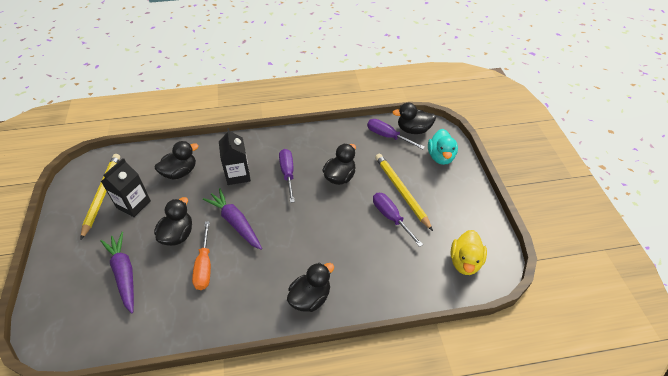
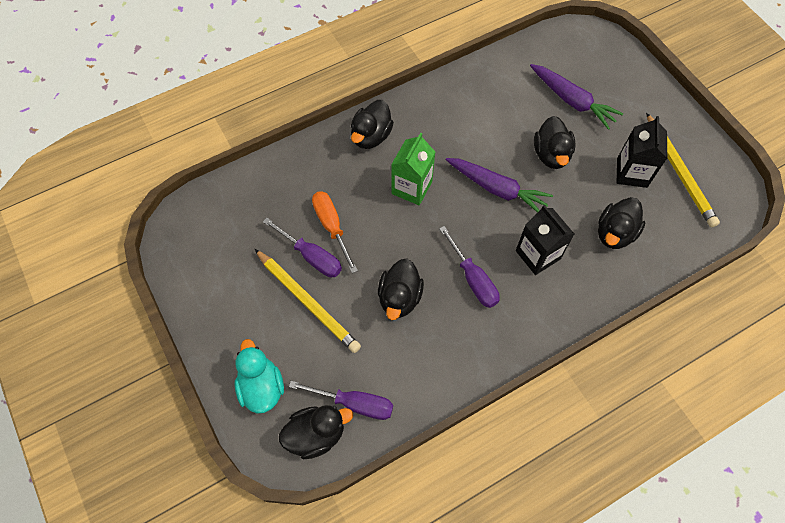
camera: 160 degrees right, 15 degrees up
(204, 266) = (497, 132): orange screwdriver -> orange screwdriver (331, 226)
(297, 243) = (411, 187): none -> green carton
(465, 262) = (211, 226): yellow duck -> none

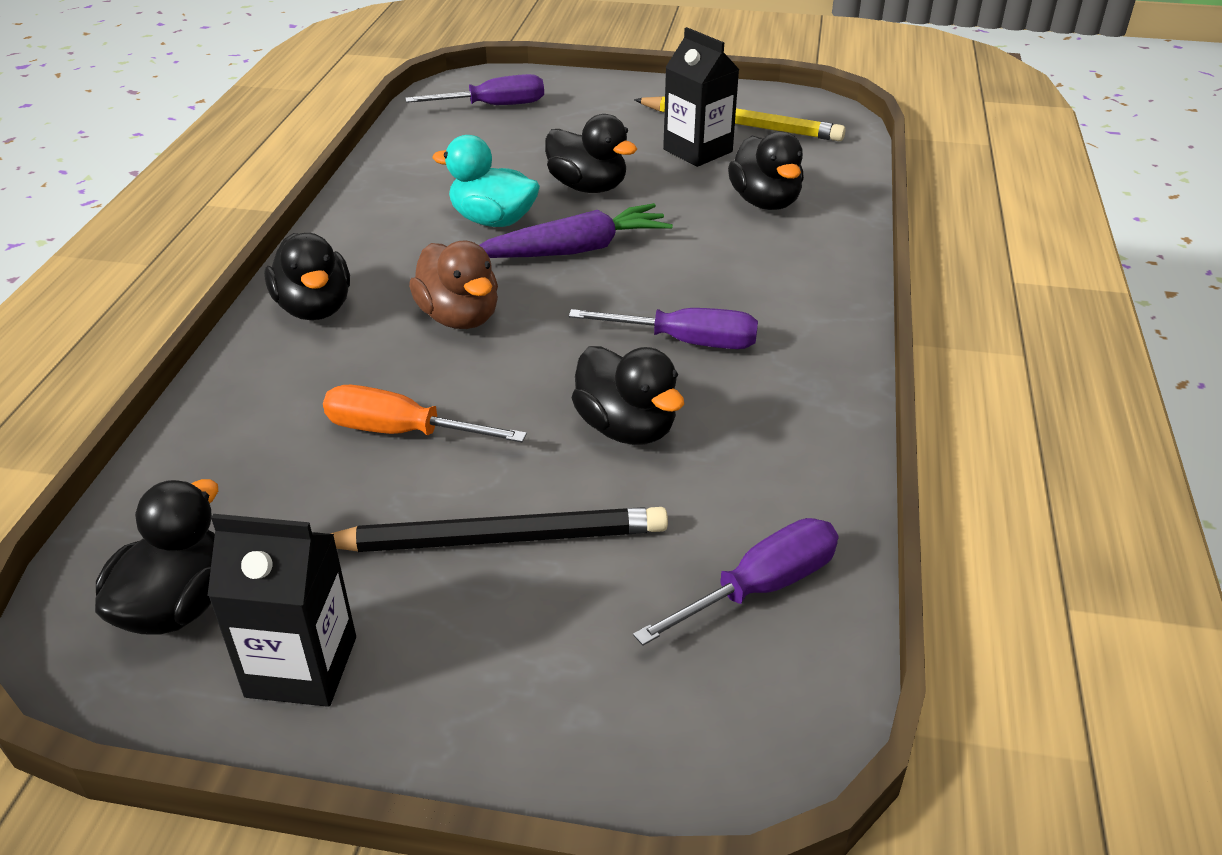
camera: 50 degrees left, 25 degrees down
(261, 387) = (591, 704): turquoise duck -> turquoise duck (493, 220)
(307, 302) = (498, 539): yellow pencil -> black pencil
(312, 257) = (422, 485): purple screwdriver -> purple screwdriver (495, 106)
(316, 434) = (771, 676): black duck -> black duck (176, 606)
(411, 187) = (459, 317): green carton -> brown duck
(537, 255) = (720, 270): black carton -> black carton (301, 667)
(572, 101) = (536, 137): purple carrot -> none

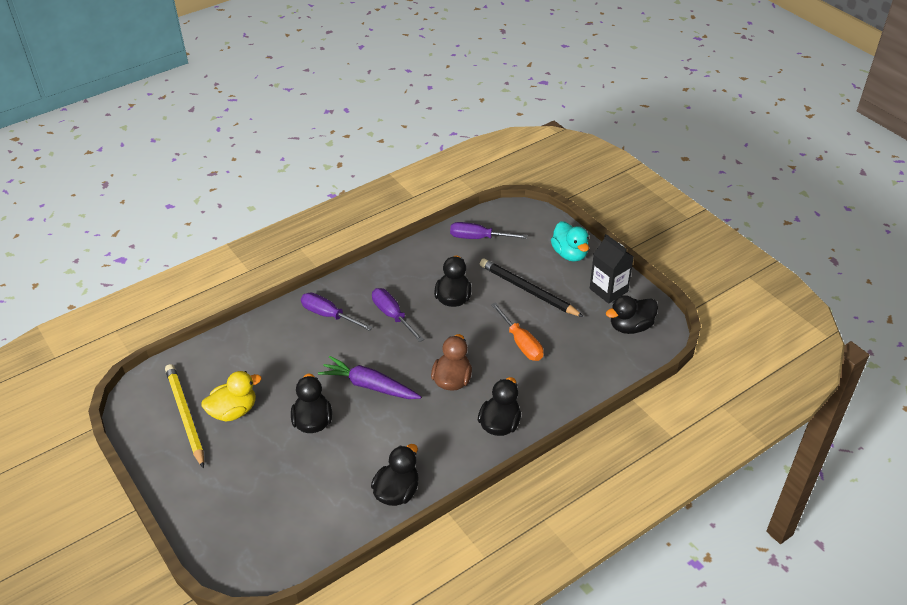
camera: 135 degrees left, 5 degrees up
(493, 220) = (378, 428): turquoise duck -> turquoise duck (570, 254)
(495, 106) = (263, 531): purple screwdriver -> purple screwdriver (328, 315)
(697, 151) = (234, 411): black carton -> yellow duck
(765, 202) = (263, 358): black duck -> black duck (397, 492)

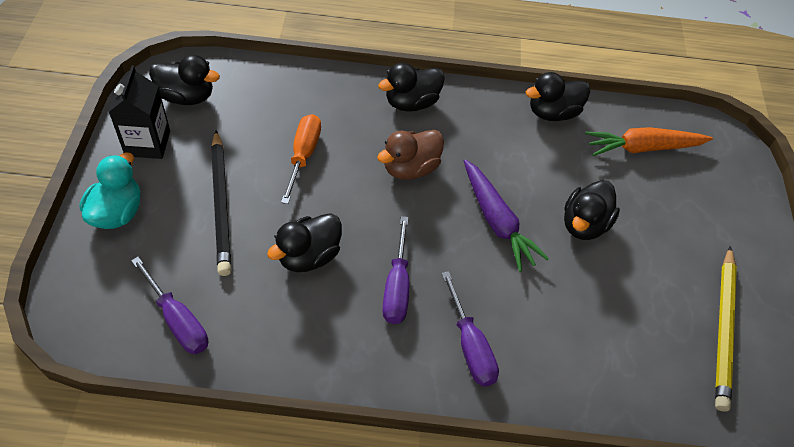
camera: 145 degrees left, 10 degrees up
(234, 411) = (664, 296): yellow duck -> none
(308, 512) = (643, 148): none -> orange carrot

